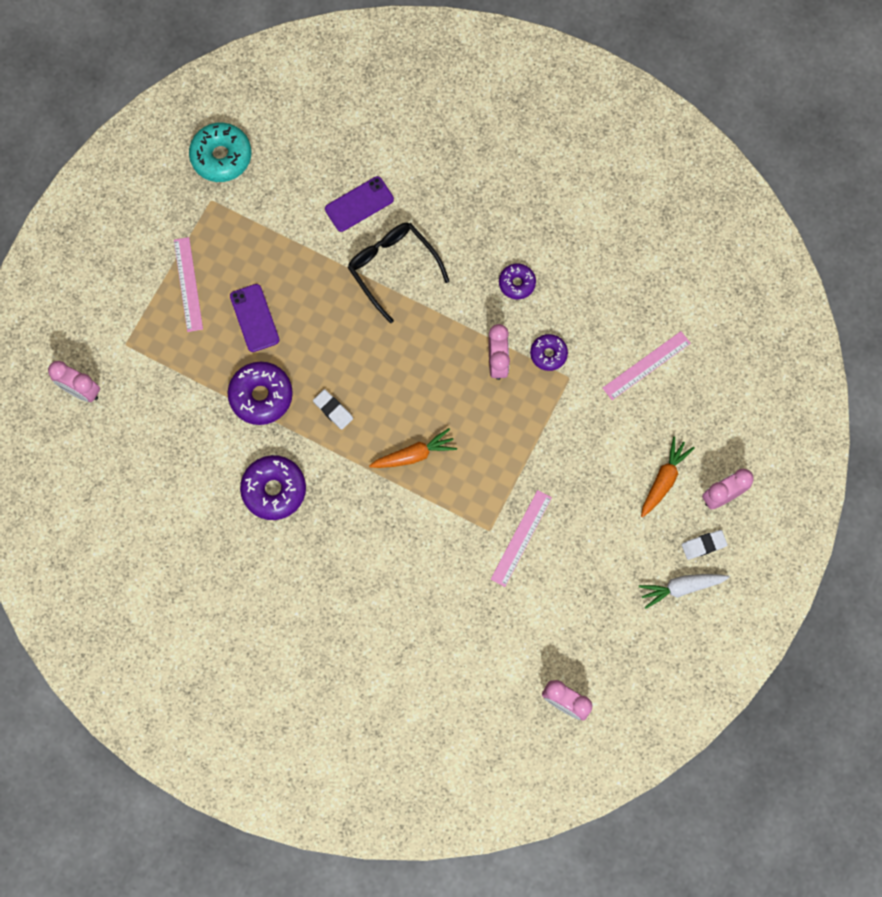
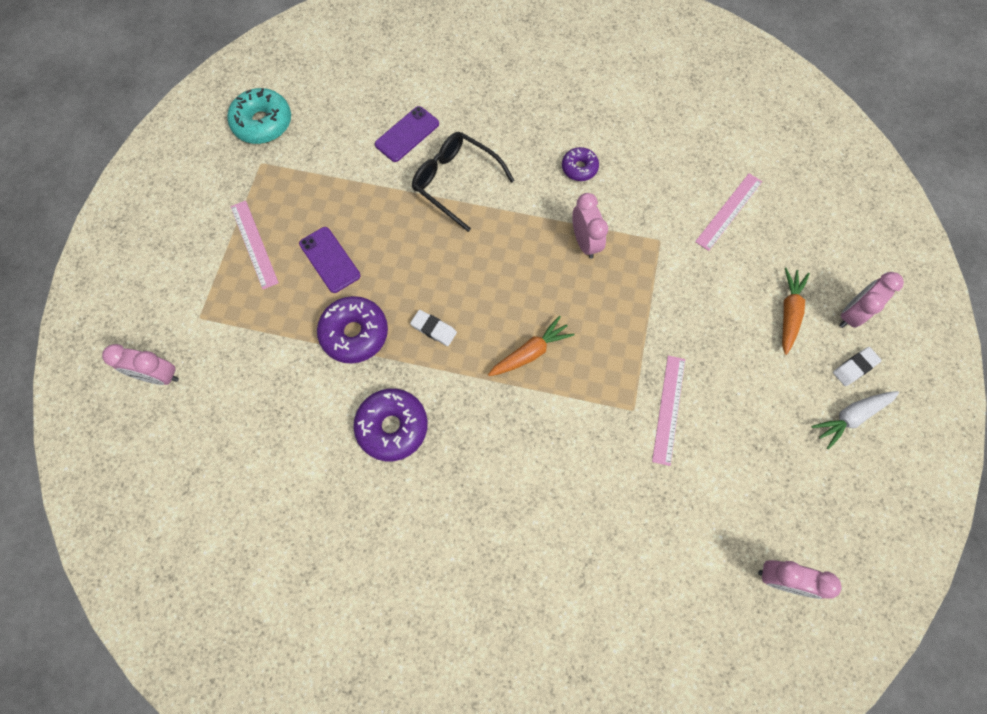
camera: 15 degrees left, 5 degrees down
(548, 354) = (632, 223): purple donut -> none

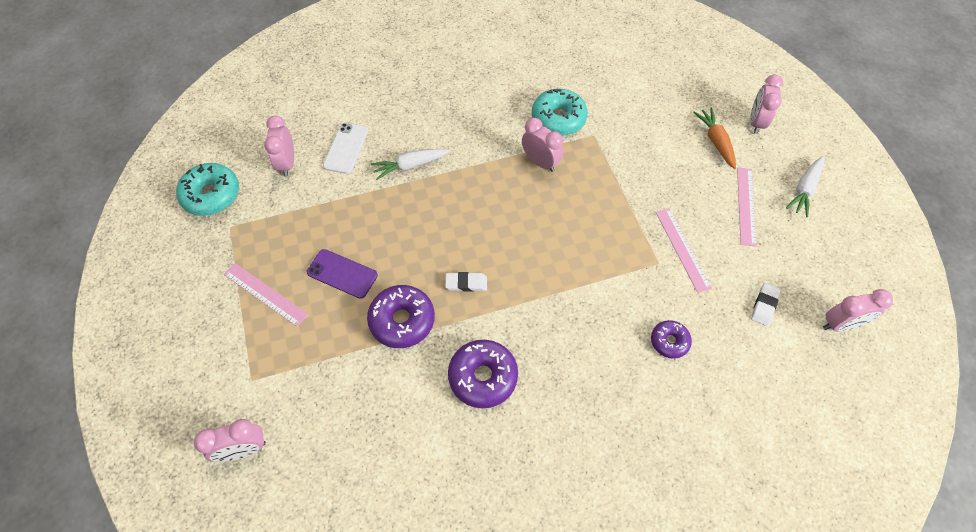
camera: 30 degrees left, 10 degrees down
(345, 124) = (287, 163): none -> pink clock
(407, 134) = (346, 148): purple phone -> white phone
(455, 182) = (410, 166): black glasses -> white carrot
(530, 352) = (554, 261): orange carrot -> none
(579, 168) = (500, 112): purple donut -> purple donut (669, 341)
(635, 204) = (558, 118): none -> turquoise donut
(728, 211) = (627, 93): pink ruler -> pink ruler (746, 205)
(854, 367) = (783, 156): white eraser -> white eraser (764, 305)

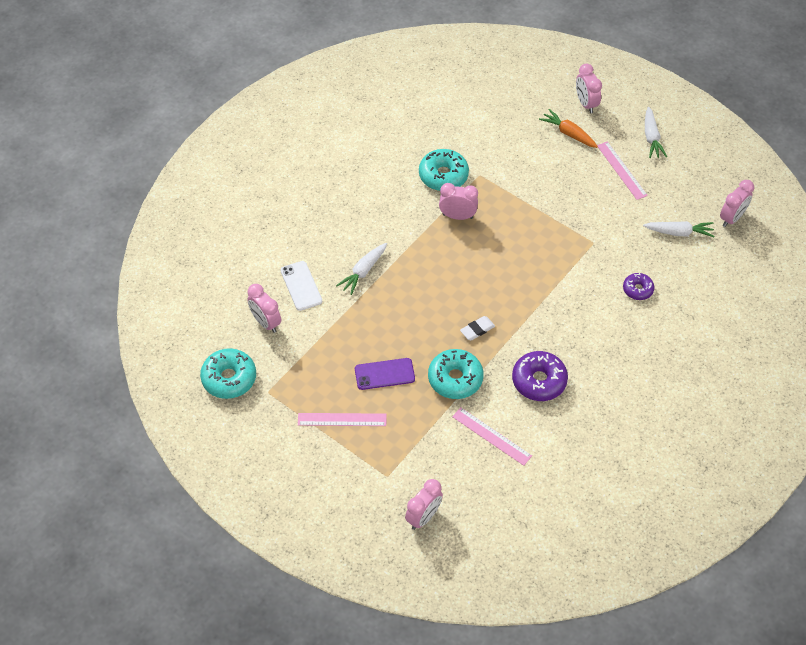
camera: 35 degrees left, 5 degrees down
(402, 320) = (455, 379): purple donut -> turquoise donut
(682, 249) = (602, 224): pink ruler -> pink ruler (491, 436)
(764, 305) = (679, 232): white eraser -> white carrot

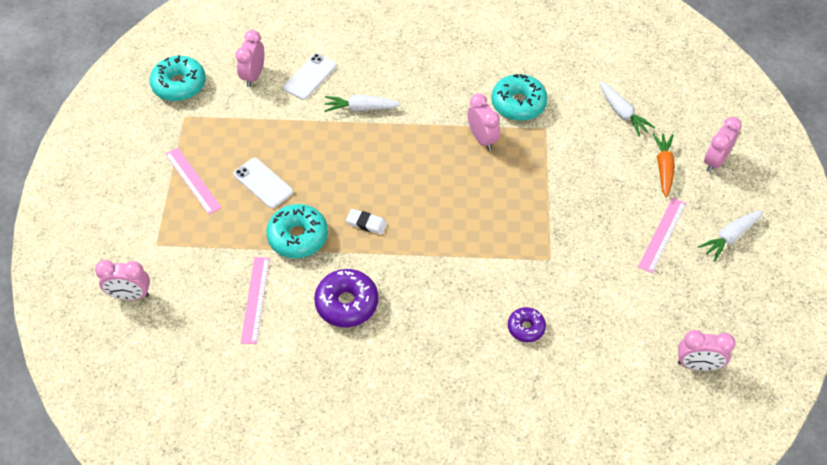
camera: 55 degrees right, 0 degrees up
(384, 374) = (263, 183): purple phone -> white phone
(679, 232) = (632, 326): white carrot -> white carrot (622, 113)

